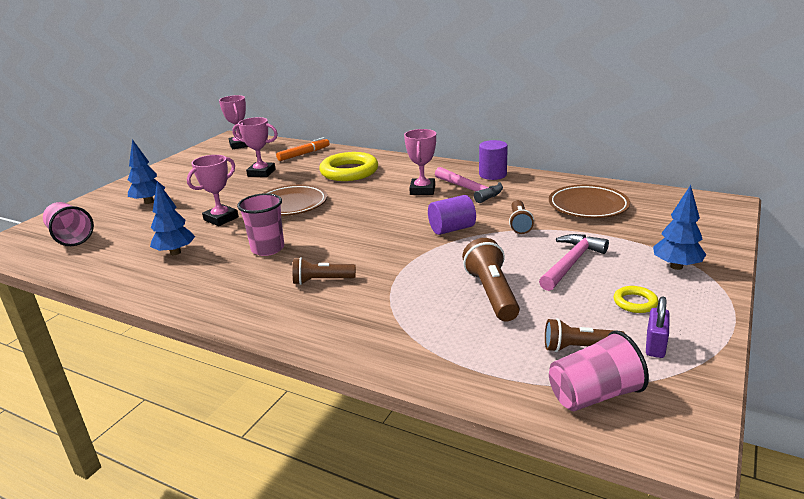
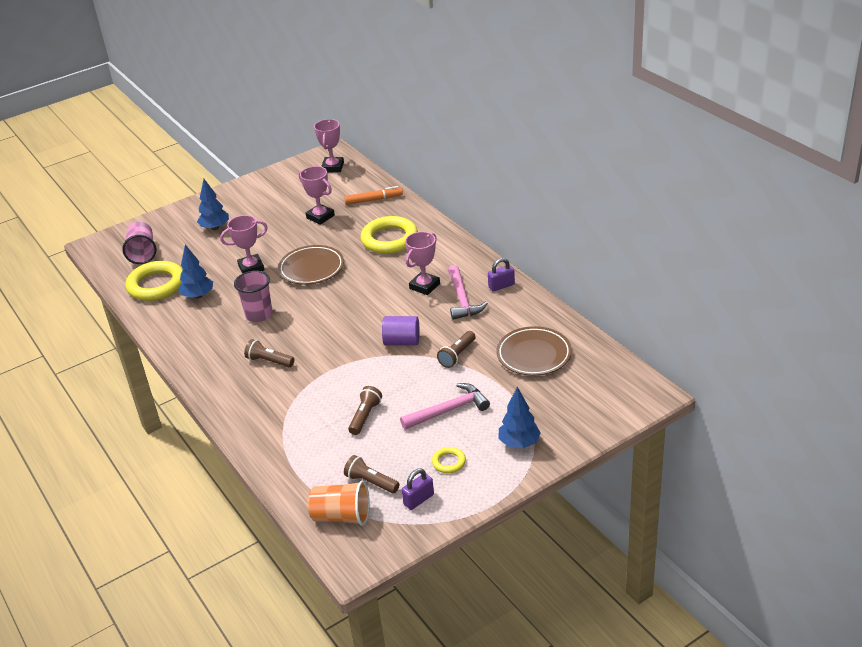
camera: 30 degrees right, 10 degrees up
(111, 257) = (156, 285): none -> yellow ring
(491, 293) = (365, 416): brown flashlight -> brown flashlight, size x0.67
(492, 175) = (501, 286): purple cylinder -> purple padlock
(594, 395) = (341, 516): pink cup -> orange cup

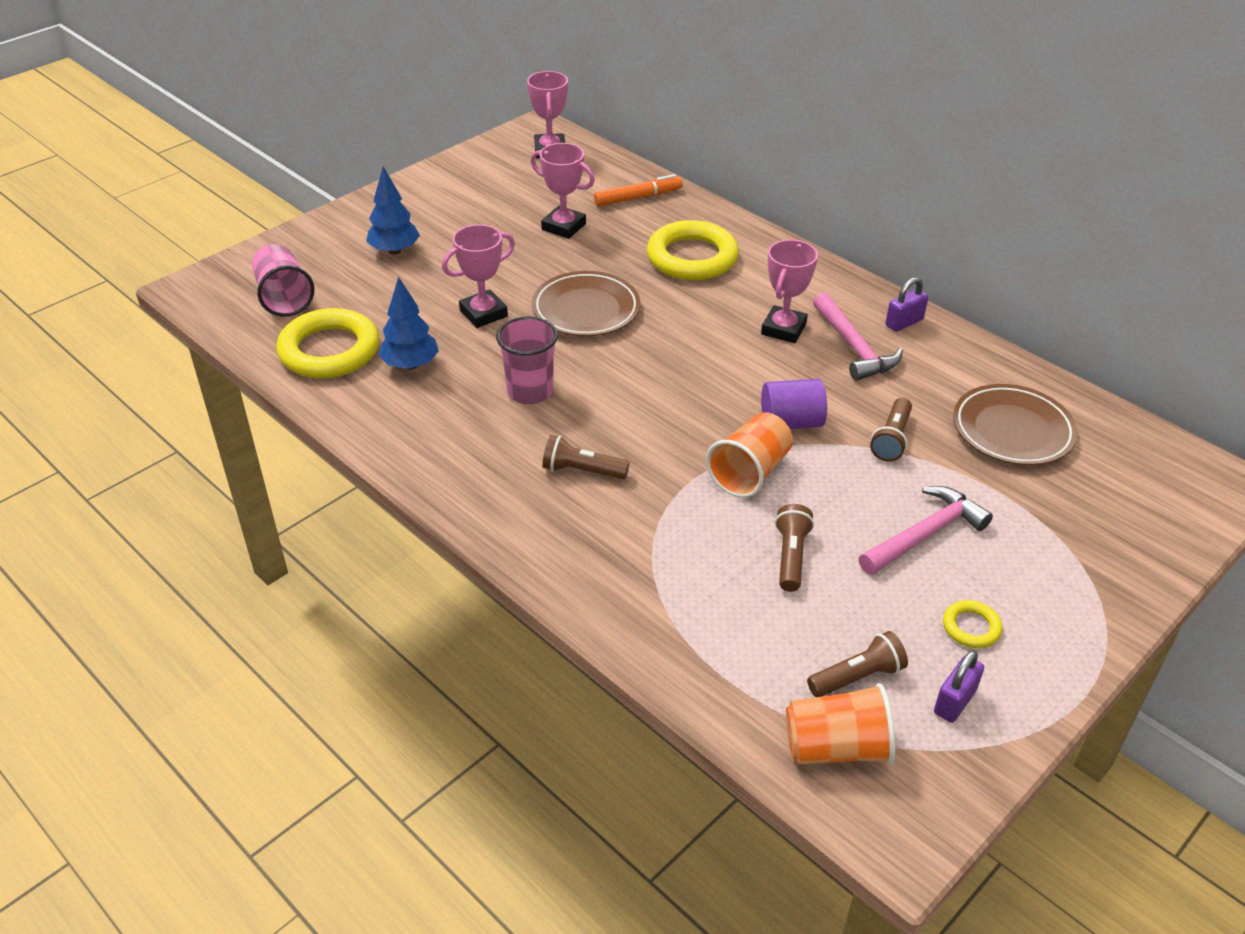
camera: 15 degrees left, 5 degrees up
(364, 368) = (749, 472): none -> orange cup
(371, 482) = (857, 677): brown flashlight -> brown flashlight turned 135 degrees clockwise
(519, 443) = (1068, 582): blue tree -> none

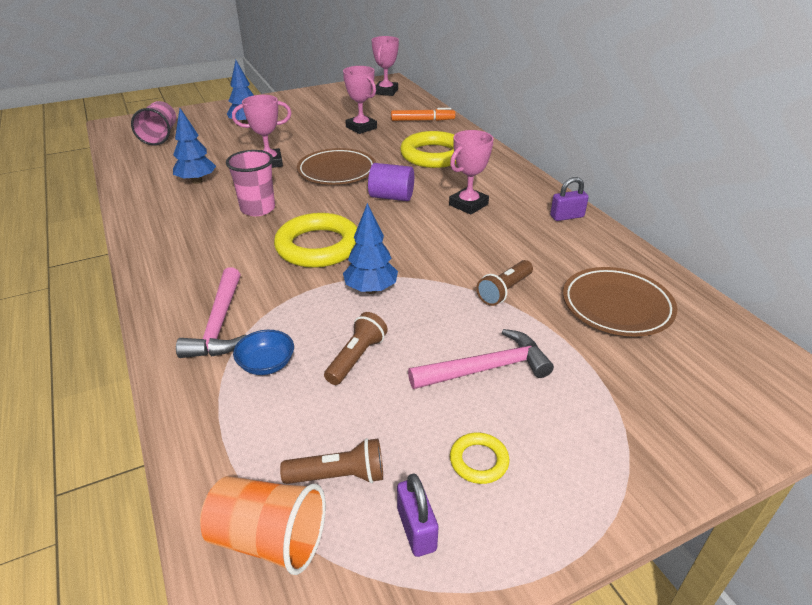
camera: 20 degrees right, 5 degrees down
(329, 350) = (157, 166): yellow ring -> yellow ring (318, 246)
(582, 471) = (248, 262): brown flashlight -> none
(704, 588) = (266, 364): none -> blue bowl
(749, 472) = (371, 290): orange cup -> blue tree
(791, 422) = (430, 263): purple cylinder -> purple cylinder (391, 197)
(854, 347) = (515, 224): pink hammer -> pink hammer (219, 324)
(954, 701) = (416, 529): purple padlock -> purple padlock turned 75 degrees counterclockwise

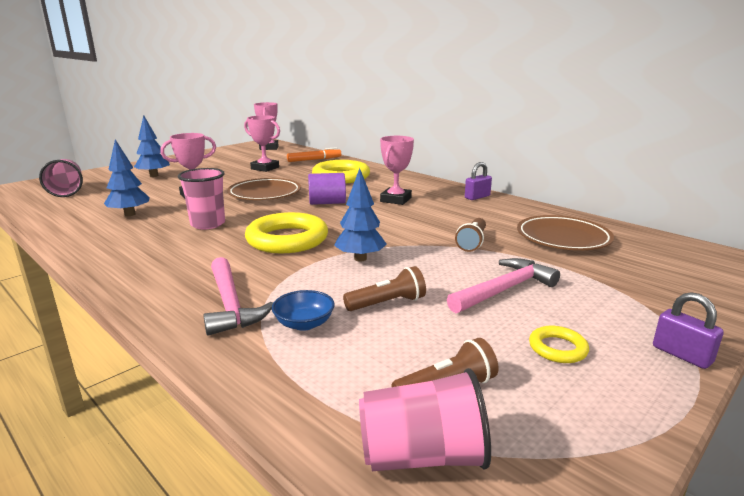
camera: 20 degrees left, 15 degrees down
(269, 539) = (422, 456): orange cup -> pink cup
(356, 358) = (387, 303): brown flashlight -> brown flashlight turned 60 degrees clockwise
(416, 529) = (553, 409): purple padlock -> purple padlock (681, 355)

